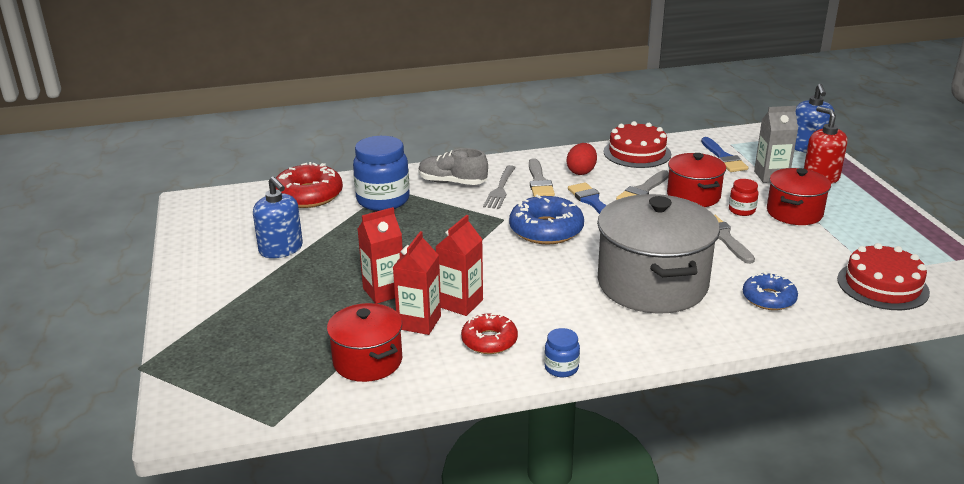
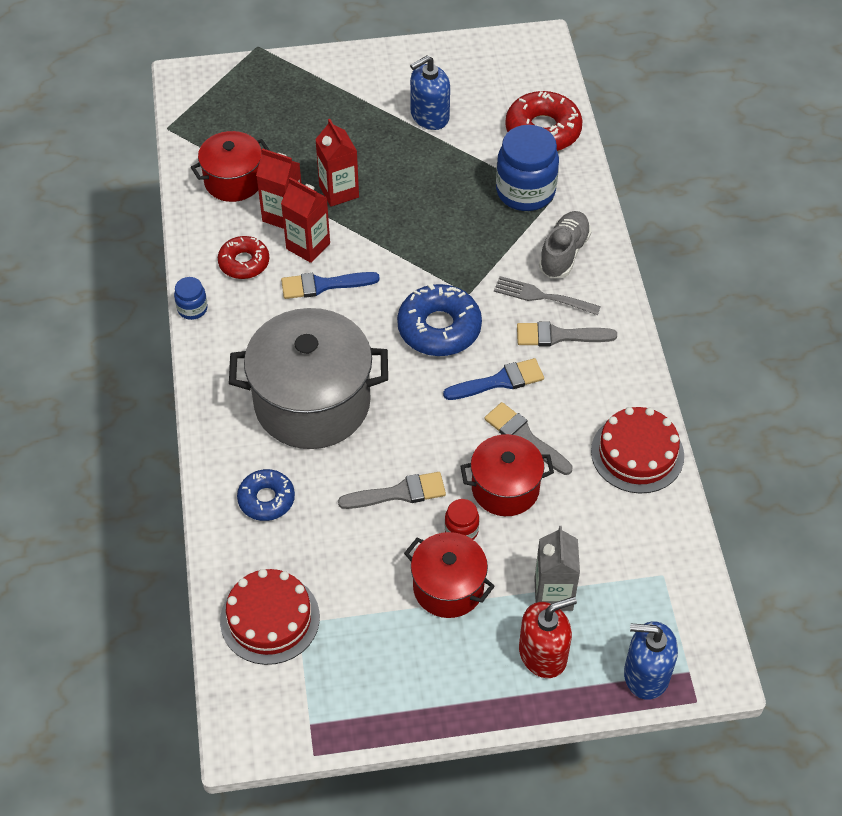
camera: 95 degrees right, 25 degrees up
(581, 171) = (584, 382): red egg -> none
(723, 158) = (615, 553): blue brush -> blue brush (323, 285)

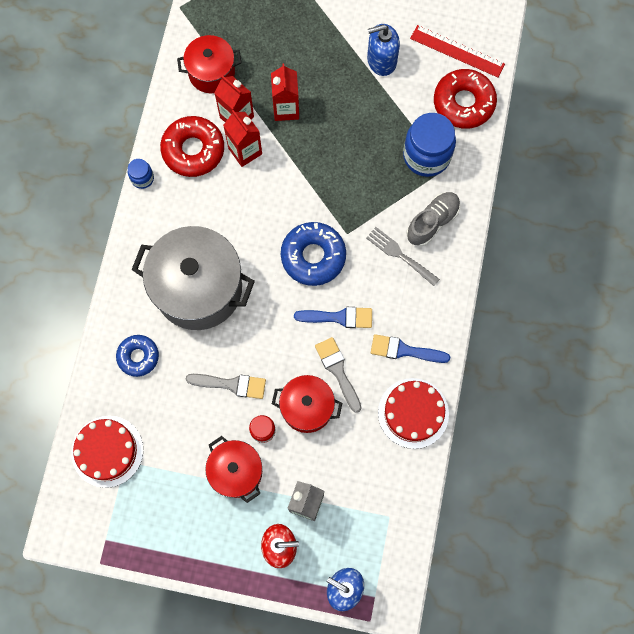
camera: 20 degrees right, 20 degrees up
(244, 262) = (193, 150): red donut -> red donut, size x1.59
(323, 285) = (243, 190): blue brush -> blue brush (404, 350)
(511, 85) = (457, 51): none -> red ruler
(559, 336) = (398, 294): grey brush -> none

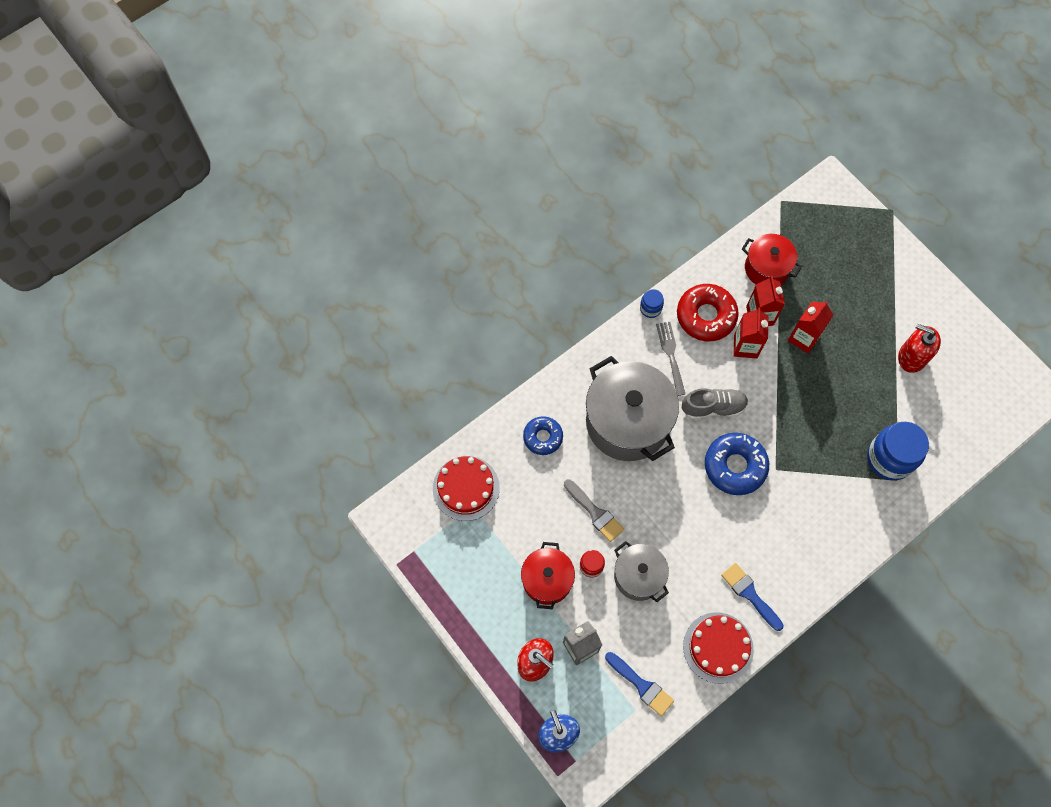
camera: 40 degrees right, 5 degrees down
(307, 407) = (638, 576): red pot -> grey pot
(338, 371) = (684, 567): grey brush -> none
(339, 317) = (718, 528): blue brush -> blue brush (641, 685)
(381, 60) = (912, 357): blue soap dispenser -> red soap dispenser
(400, 255) = (805, 518): grey fork -> grey fork (670, 355)
(432, 222) = (852, 513): grey shoe -> grey shoe (713, 407)
(457, 51) = (982, 395): red ruler -> none
(463, 103) = (954, 440): red donut -> none

